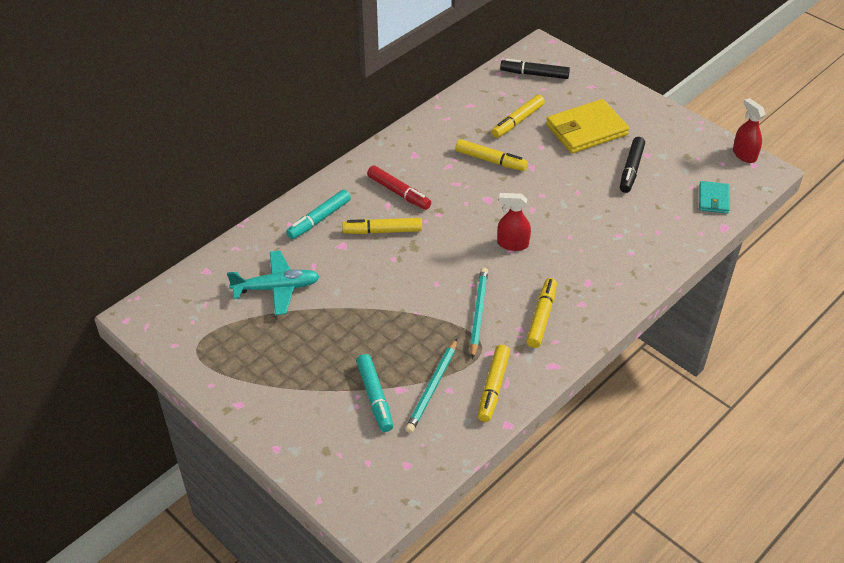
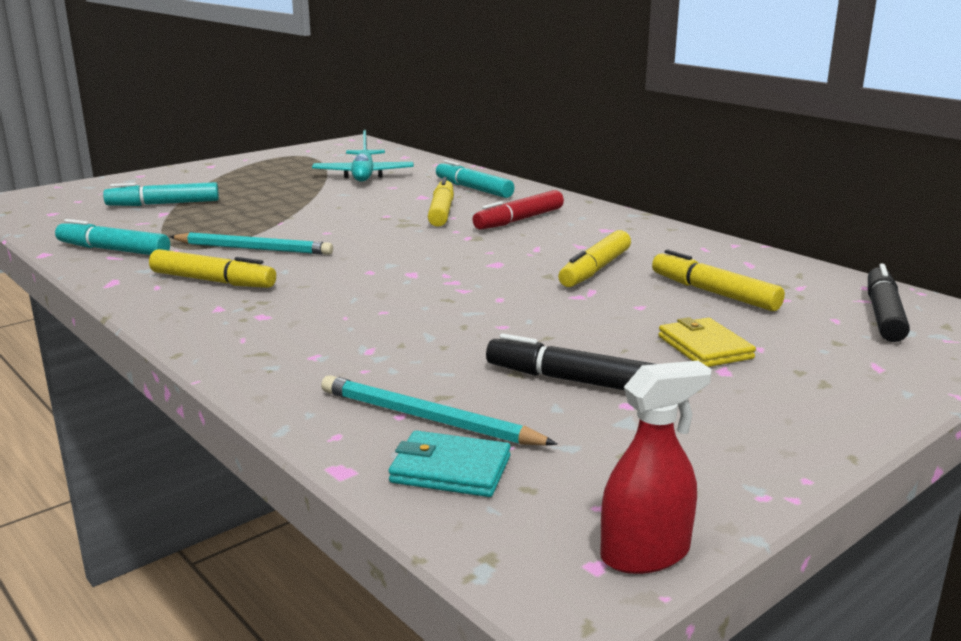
camera: 95 degrees right, 25 degrees down
(432, 388) = (148, 225): turquoise pencil -> turquoise pencil (428, 419)
(493, 387) = (113, 250): yellow marker -> turquoise marker
(512, 244) = (383, 273): red spray bottle -> none
(586, 130) = (704, 347): yellow wallet -> yellow wallet, size x0.54

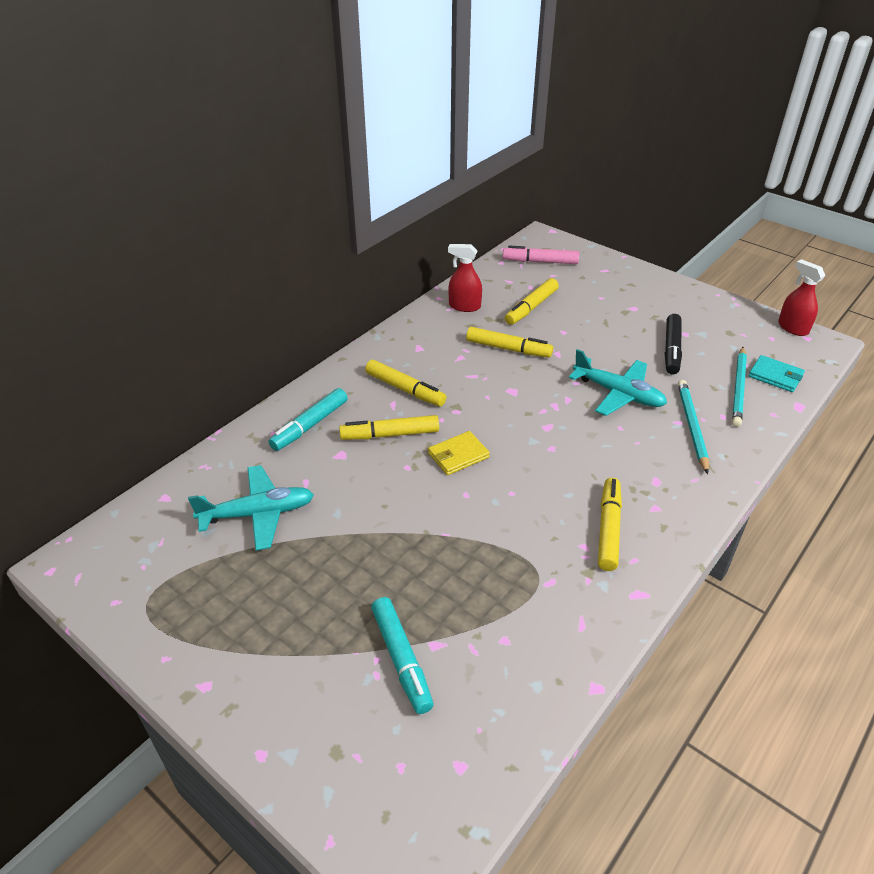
camera: 100 degrees left, 20 degrees up
(113, 250) = (564, 632): turquoise marker -> none
(253, 248) = (525, 529): turquoise pencil -> turquoise pencil (691, 426)
(450, 469) = (775, 376): turquoise wallet -> turquoise wallet turned 60 degrees counterclockwise
(459, 320) = (618, 394): none -> turquoise plane
(519, 220) = (405, 389): red marker -> yellow marker
(704, 347) = (610, 312): yellow wallet -> yellow wallet (458, 455)
(711, 255) = (464, 306): none -> red spray bottle
(883, 314) = (540, 262): black marker -> pink marker

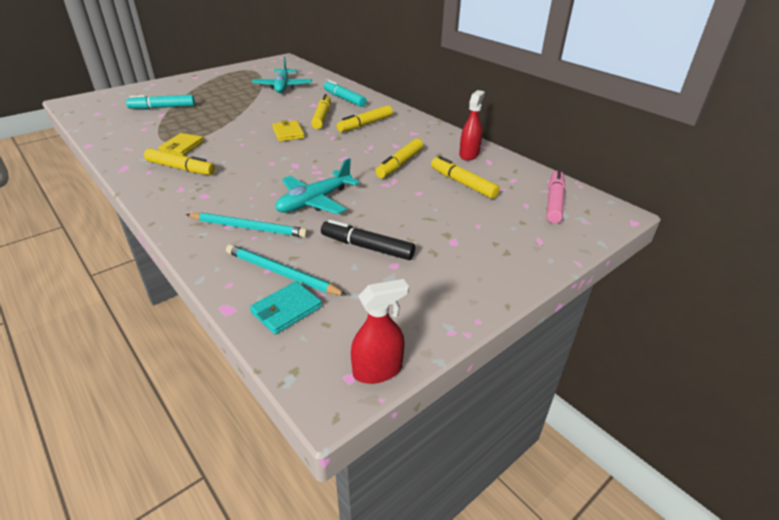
camera: 100 degrees right, 5 degrees down
(548, 555) = (182, 147): none -> yellow wallet

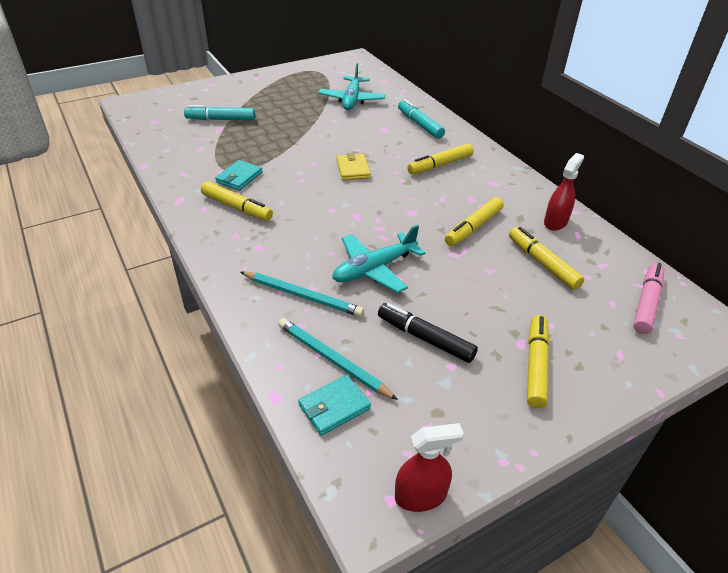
camera: 10 degrees right, 5 degrees up
(182, 147) = (239, 177): yellow wallet -> turquoise wallet
(322, 117) = (392, 149): yellow marker -> yellow marker (536, 365)

